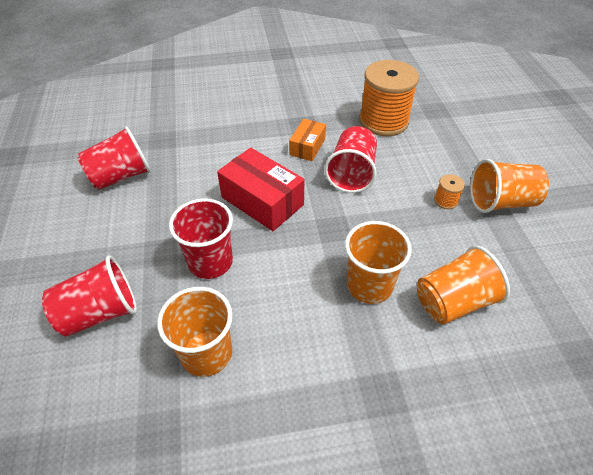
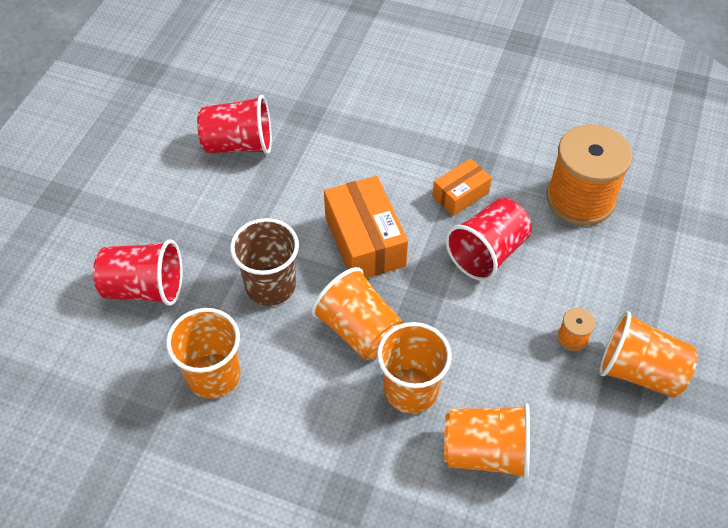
camera: 30 degrees right, 5 degrees up
(210, 262) = (270, 286): red cup -> brown cup
(262, 201) = (365, 241): red box -> orange box
(301, 262) = (359, 330): none -> orange cup

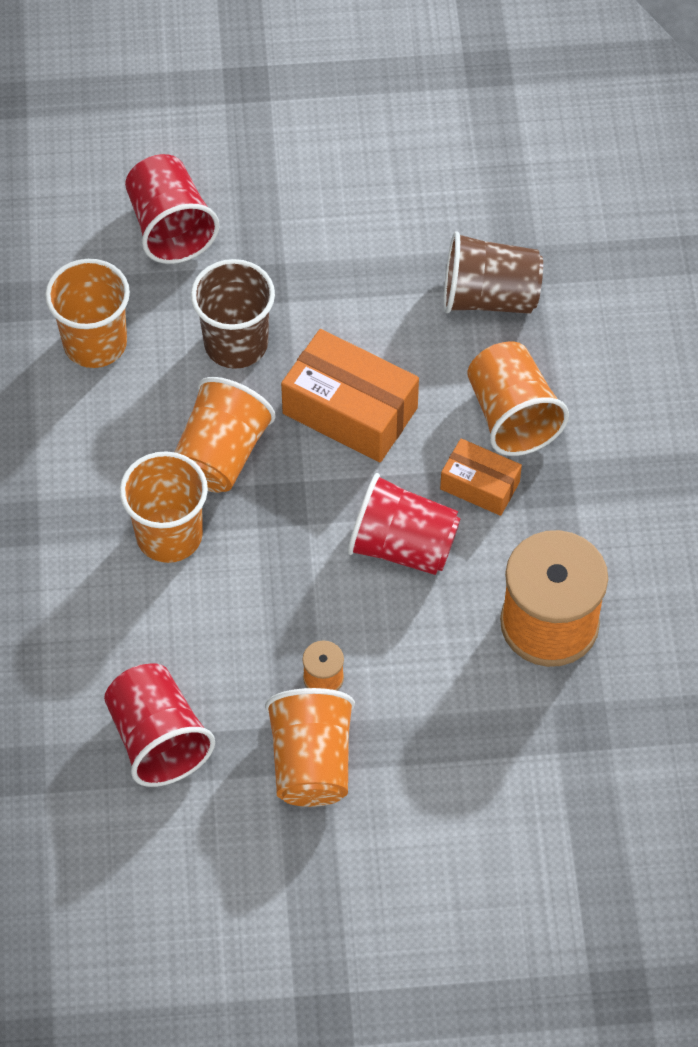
camera: 65 degrees right, 5 degrees up
(239, 144) = (425, 218): red cup -> red cup (158, 739)
(320, 136) = (489, 297): none -> brown cup
(365, 241) = (350, 411): orange box -> orange box turned 75 degrees clockwise
(485, 452) = (127, 635): orange cup -> orange cup (512, 416)

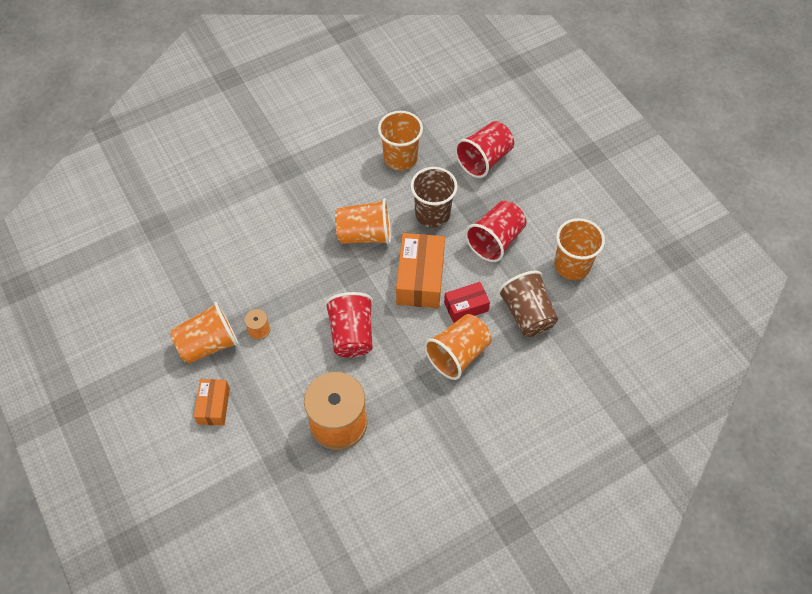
camera: 65 degrees right, 0 degrees up
(158, 739) = (195, 274): red cup -> red cup (495, 241)
(169, 535) = (309, 232): orange cup -> orange cup (572, 265)
(434, 370) = (466, 306): none -> red box
(480, 485) = (406, 356): orange box -> orange box (214, 406)

